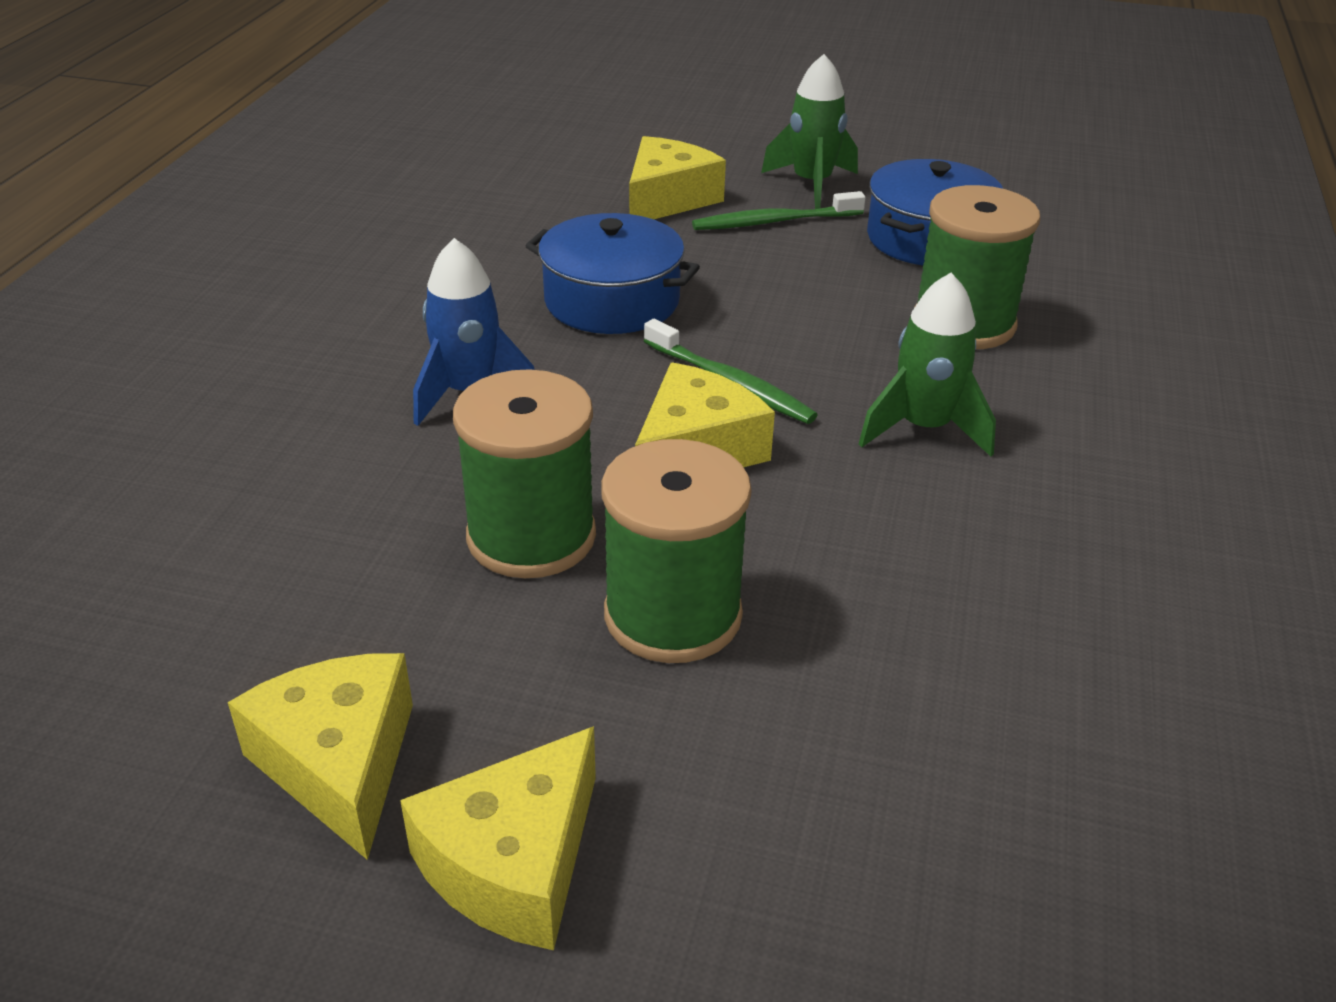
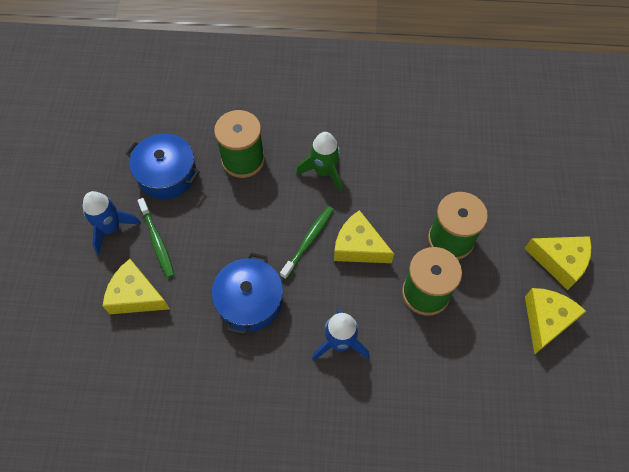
camera: 100 degrees left, 25 degrees up
(339, 764) = (546, 320): yellow cheese -> yellow cheese turned 150 degrees clockwise
(811, 184) = (111, 228): green rocket -> blue rocket

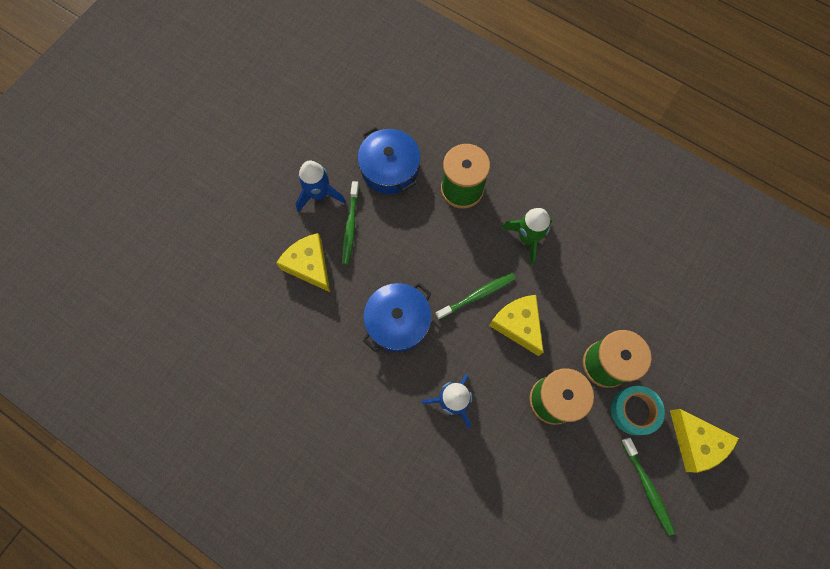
camera: 30 degrees right, 10 degrees up
(497, 264) = (634, 411): none -> turquoise tape
(546, 320) = (647, 487): yellow cheese -> green toothbrush

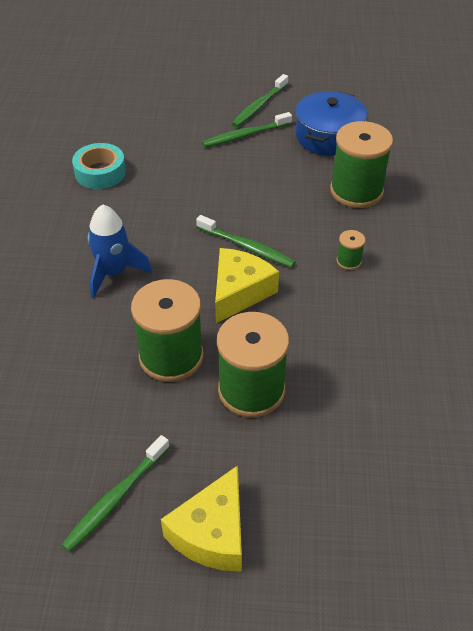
camera: 60 degrees right, 25 degrees down
(309, 265) = (184, 126): yellow cheese -> none
(319, 194) = (259, 106): blue rocket -> green toothbrush
(398, 321) = (172, 201): blue pot -> none
(527, 238) = (349, 261): green rocket -> green spool
(634, 411) = (210, 443): turquoise tape -> turquoise tape (100, 172)

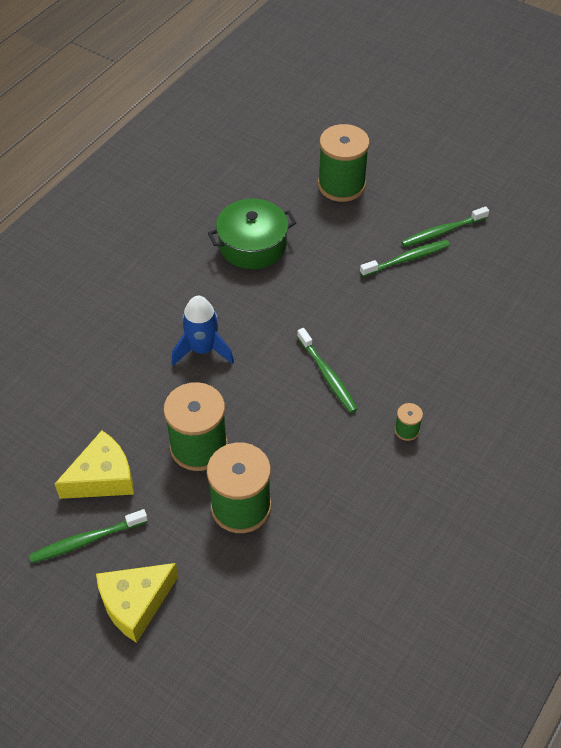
camera: 30 degrees right, 5 degrees up
(100, 172) = (252, 245): turquoise tape -> green pot
(239, 292) = (291, 415): yellow cheese -> yellow cheese (103, 477)
(245, 135) = (406, 259): green toothbrush -> green toothbrush turned 150 degrees clockwise
(328, 136) = (484, 293): blue pot -> none
(356, 191) = (467, 363): green spool -> green spool (341, 185)

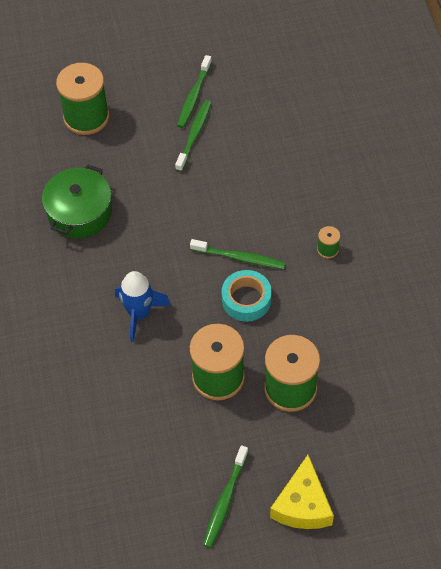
camera: 45 degrees left, 5 degrees up
(103, 477) = (183, 454): yellow cheese -> none
(293, 410) = (246, 300): none -> turquoise tape

